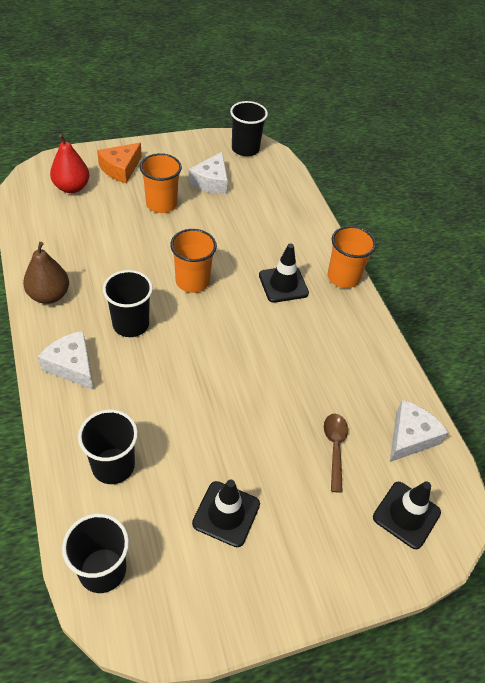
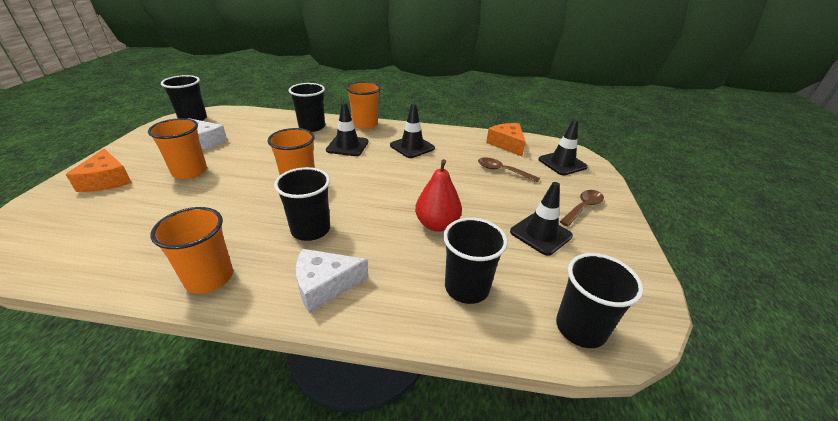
camera: 60 degrees left, 15 degrees down
(49, 295) = (209, 278): brown pear -> orange cup
(72, 187) = (76, 218): red pear -> red pear (437, 225)
(300, 237) = (312, 127): none -> black cup
(306, 553) = (583, 208): none -> brown spoon
(325, 340) = (412, 147): none -> black traffic cone
(410, 437) = (507, 144): white cheese -> orange cheese

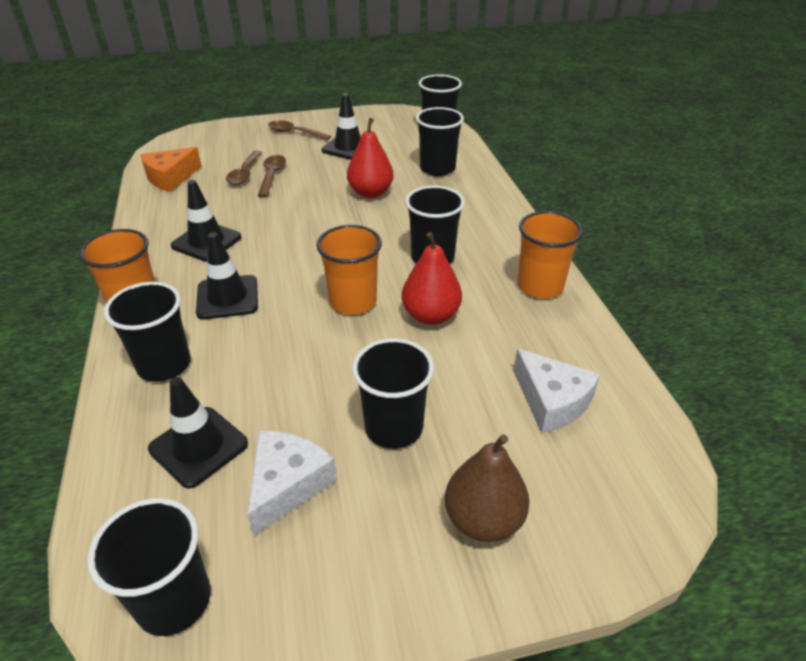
camera: 110 degrees left, 5 degrees up
(107, 180) = (483, 519): orange cheese -> brown pear
(190, 172) = (394, 427): orange cup -> black cup
(249, 208) = (431, 315): none -> red pear
(325, 285) = (490, 225): white cheese -> white cheese (551, 401)
(493, 182) = (272, 176): none -> brown spoon
(562, 163) = (209, 144): black traffic cone -> black traffic cone (198, 446)

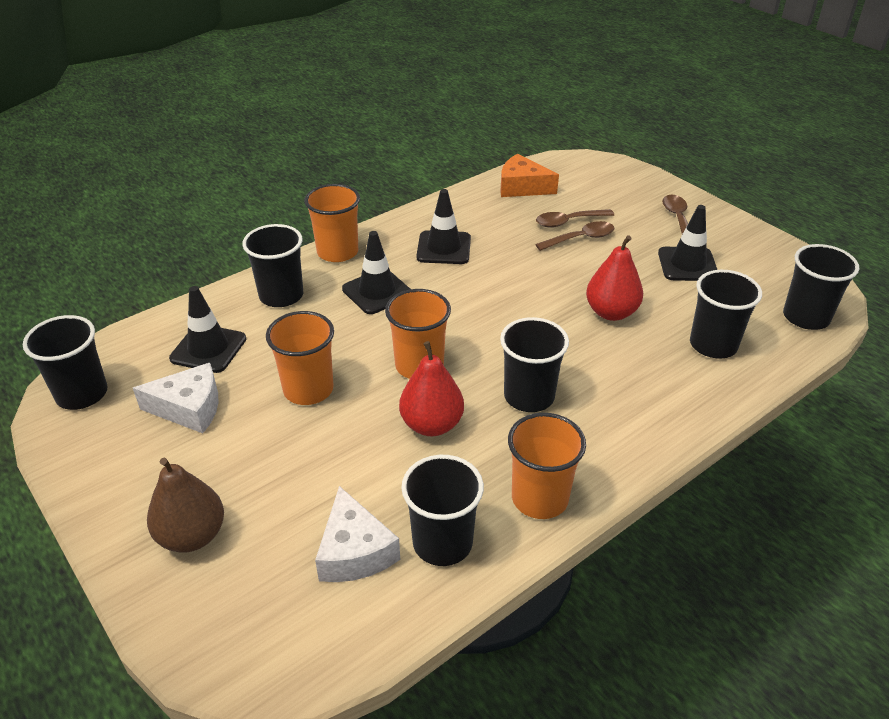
camera: 65 degrees right, 0 degrees up
(330, 380) = (308, 389): none -> orange cup
(394, 427) = (271, 447): black cup -> black cup (442, 543)
(551, 401) = (354, 551): white cheese -> white cheese turned 45 degrees counterclockwise

